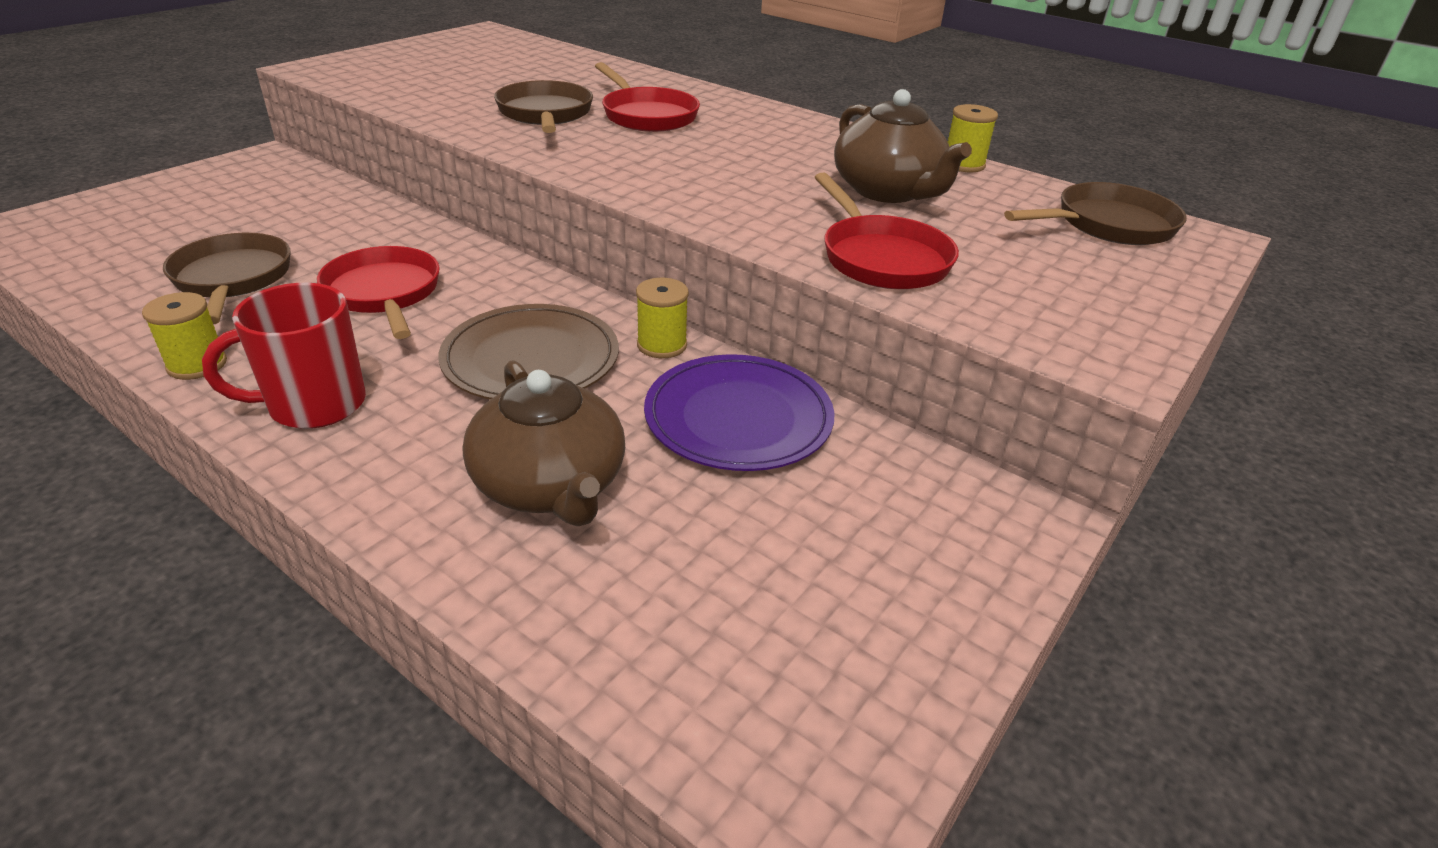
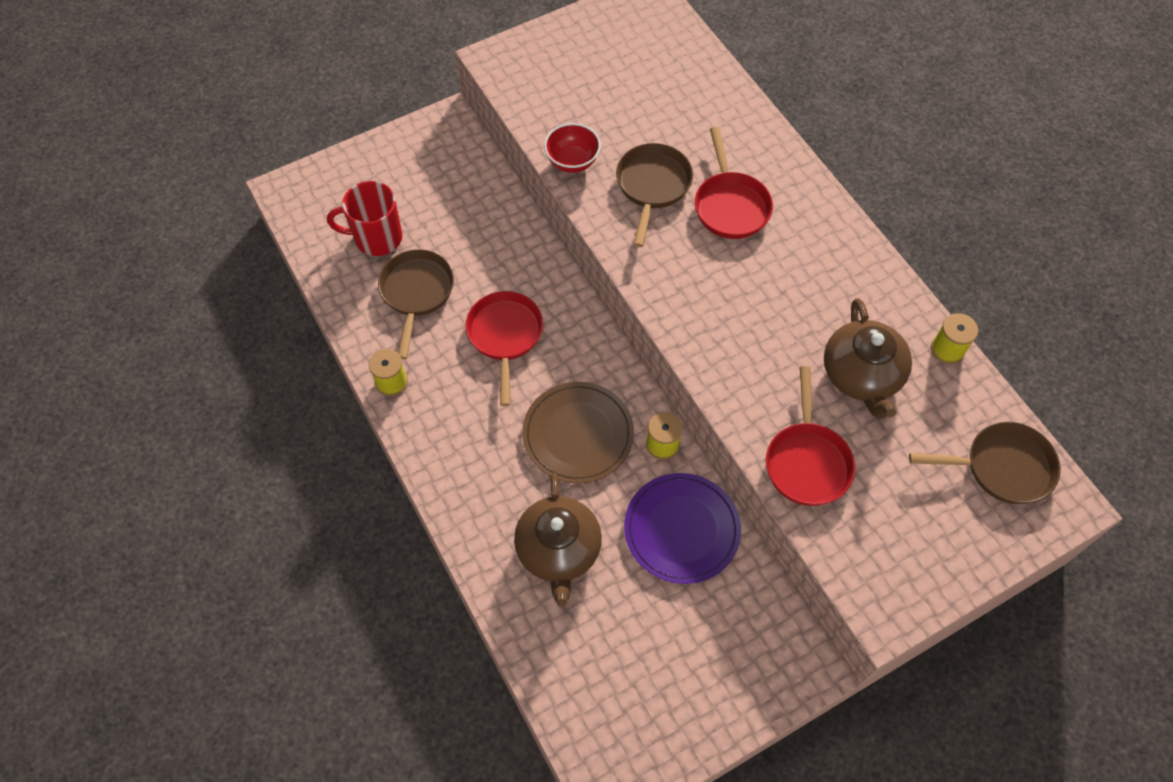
camera: 25 degrees right, 25 degrees up
(314, 405) = (449, 440): red mug -> red mug (377, 237)
(435, 110) = (572, 162): none -> red bowl

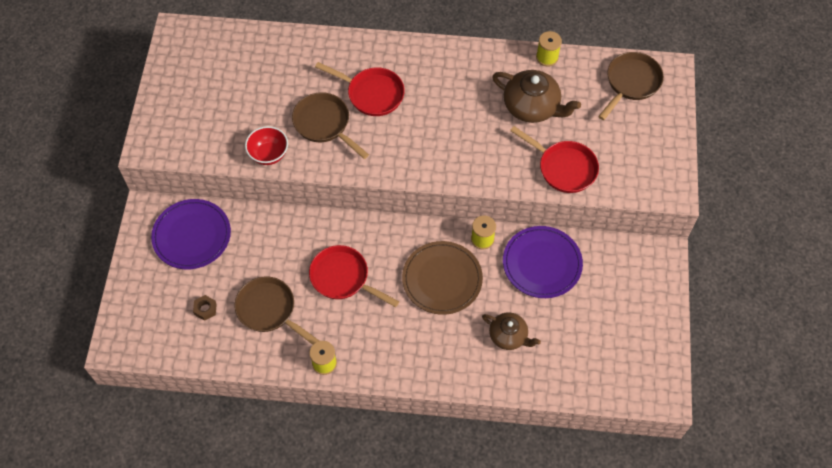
camera: 55 degrees left, 0 degrees up
(377, 237) = (205, 309): red mug -> brown nut
(450, 173) = (192, 236): none -> purple plate
(558, 550) = (509, 336): brown teapot -> brown teapot, size x0.64

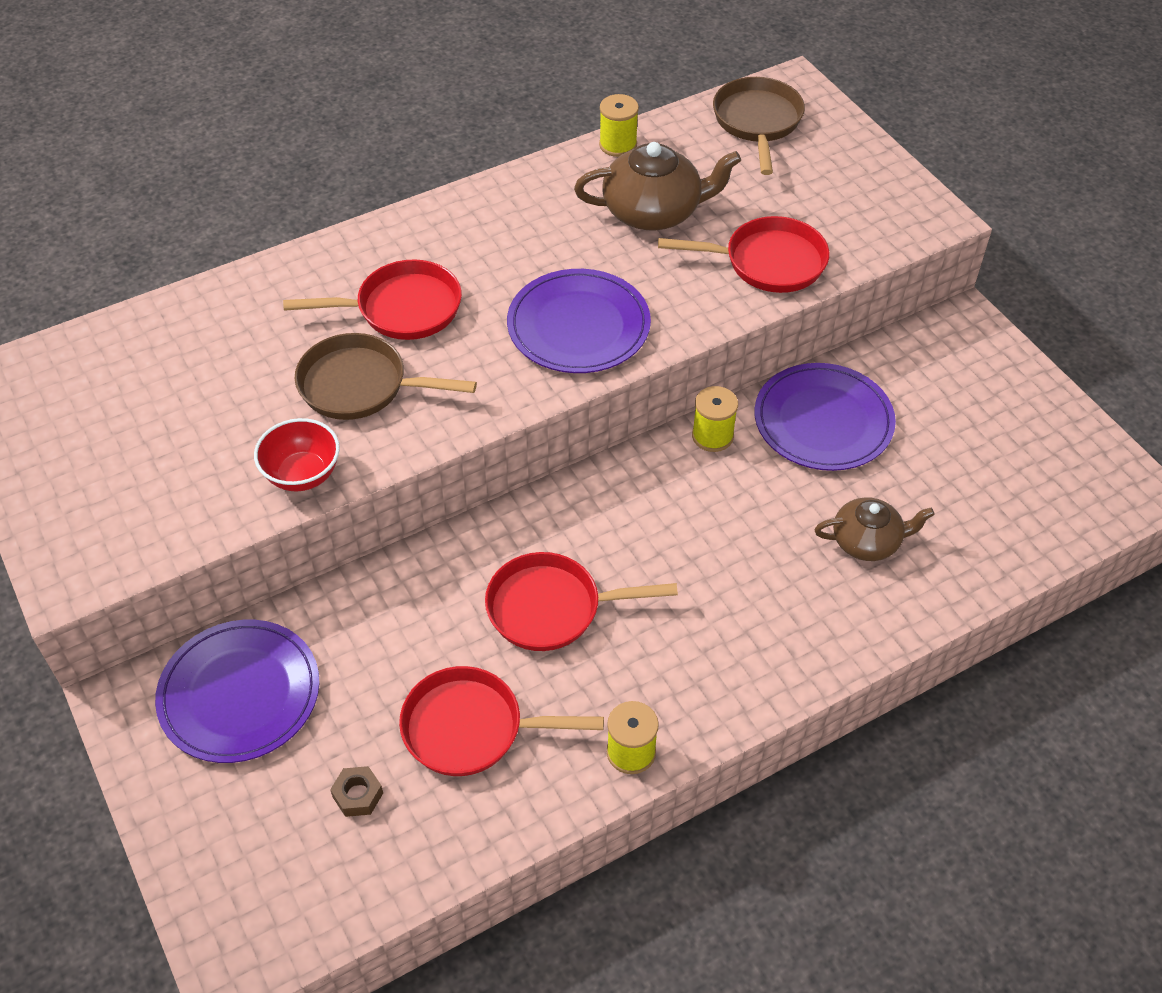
camera: 35 degrees left, 10 degrees down
(269, 310) = (472, 728): brown pan -> red pan
(442, 279) = (703, 522): brown plate -> none
(444, 150) = (578, 326): none -> purple plate

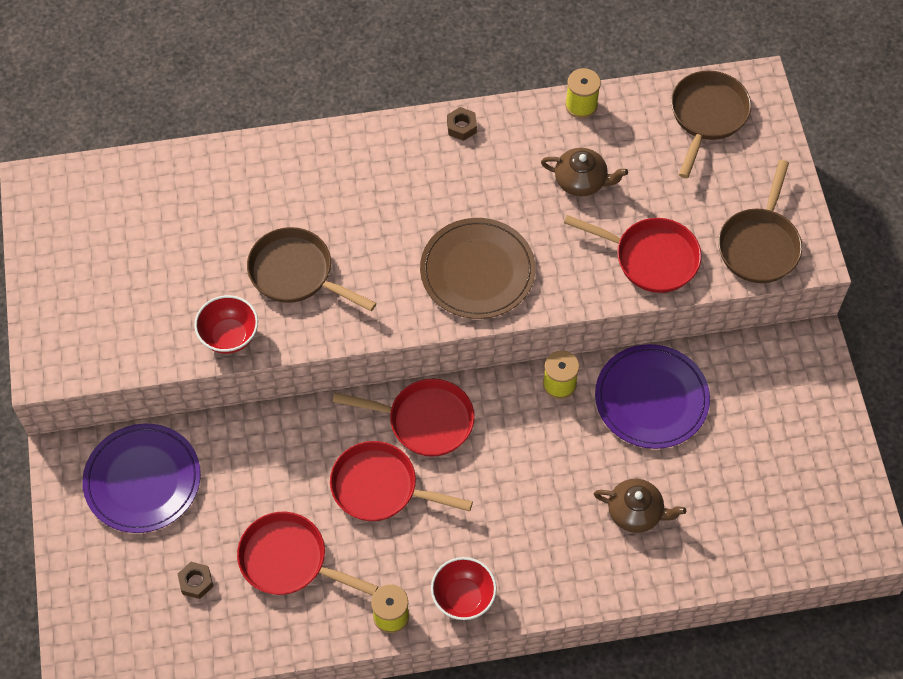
camera: 20 degrees right, 10 degrees up
(401, 309) = (350, 213): red pan -> red pan (424, 421)
(494, 195) = (461, 127): none -> brown nut
(578, 326) = (477, 271): purple plate -> brown plate
(654, 211) = (581, 181): brown teapot -> brown teapot, size x0.64
(711, 701) = (463, 597): none -> red bowl
(877, 220) = (759, 245): none -> brown pan

